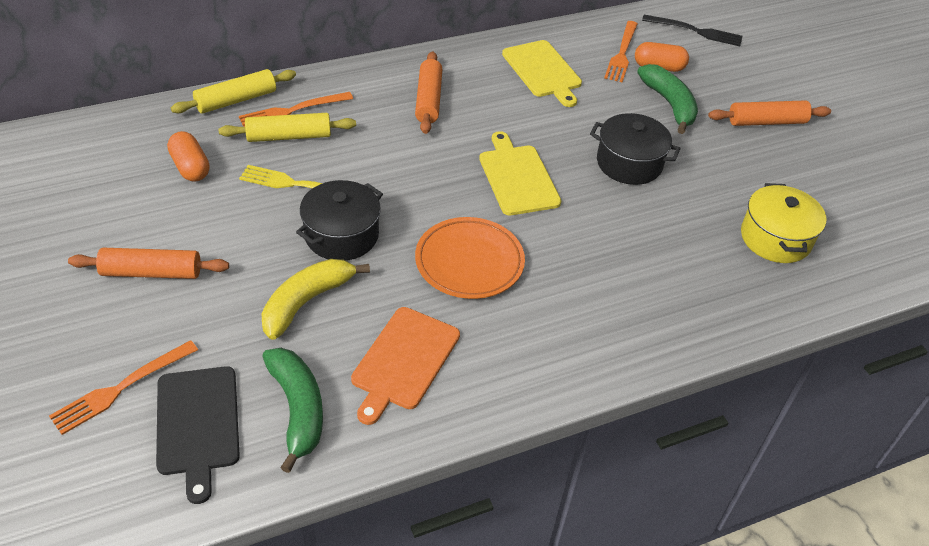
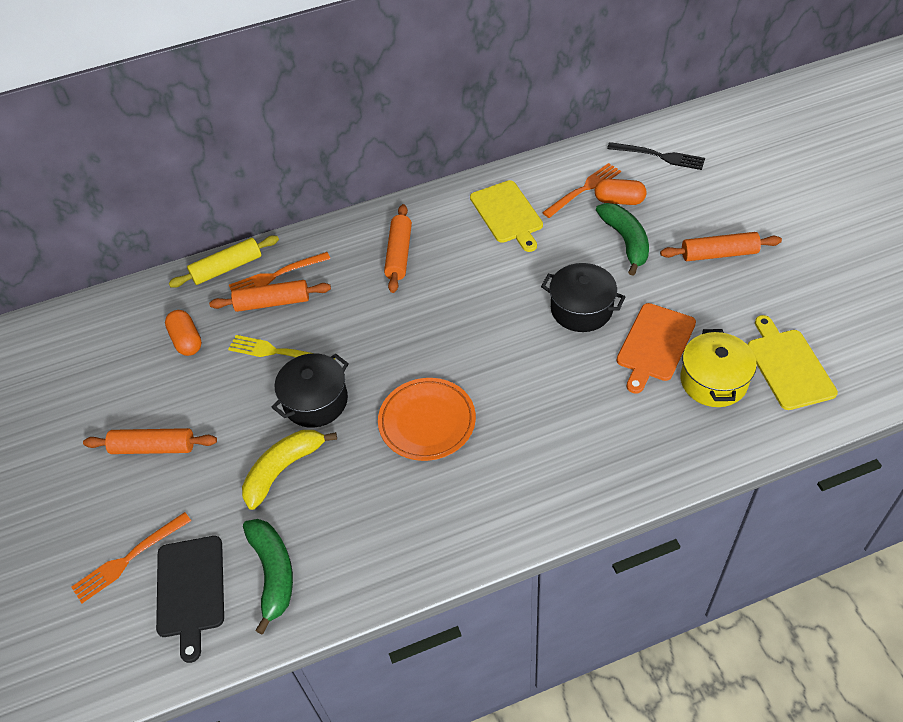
camera: 10 degrees right, 5 degrees up
(289, 136) = (272, 302): yellow rolling pin -> orange rolling pin
(403, 361) = (364, 523): orange cutting board -> orange cutting board (654, 345)
(517, 177) = (476, 331): yellow cutting board -> yellow cutting board (788, 366)
(622, 54) = (584, 189): orange fork -> orange fork turned 150 degrees counterclockwise

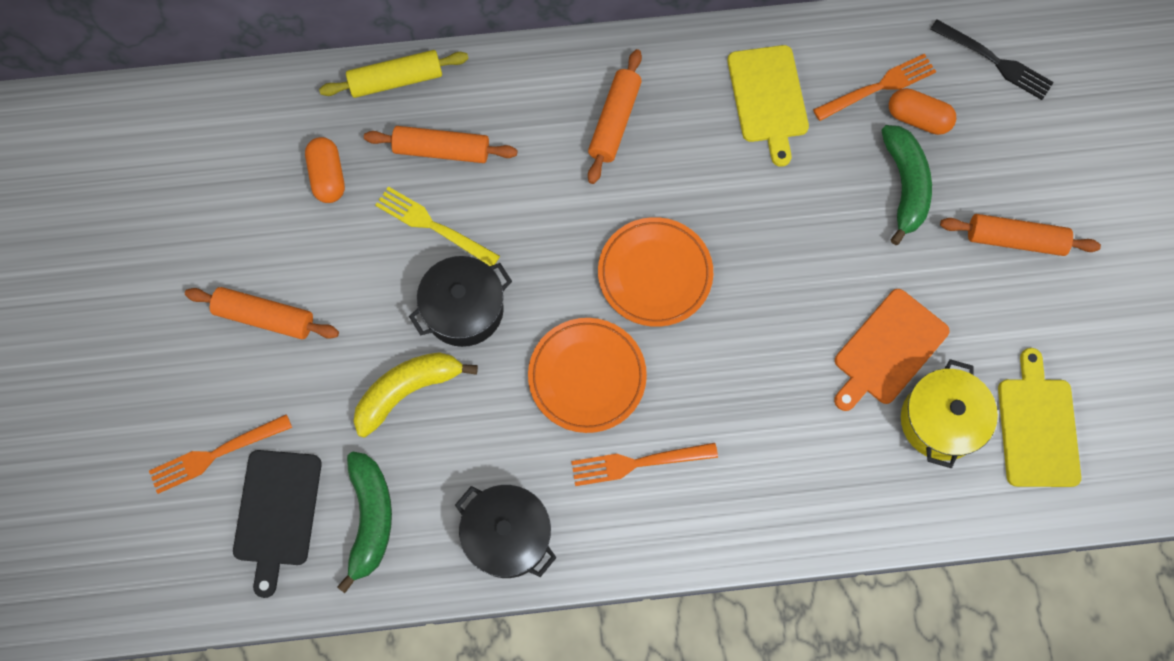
camera: 10 degrees right, 20 degrees up
(275, 276) = (453, 110): orange fork -> orange fork (637, 463)
(459, 340) = (655, 274): none -> orange plate
(581, 309) = (816, 272): black pot -> black pot (507, 536)

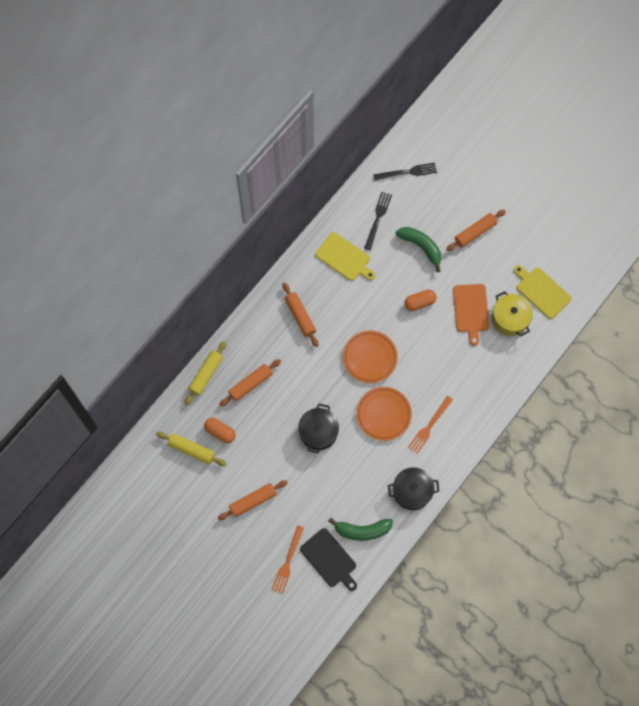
camera: 45 degrees left, 0 degrees up
(263, 164) = (191, 450): none -> yellow rolling pin
(370, 519) = (362, 530): green banana -> green banana turned 135 degrees clockwise
(408, 391) = (329, 477): yellow banana -> none
(432, 225) = (276, 414): yellow fork -> none
(879, 86) = (378, 218): orange fork -> black fork
(918, 119) = (402, 218): orange capsule -> orange capsule (419, 302)

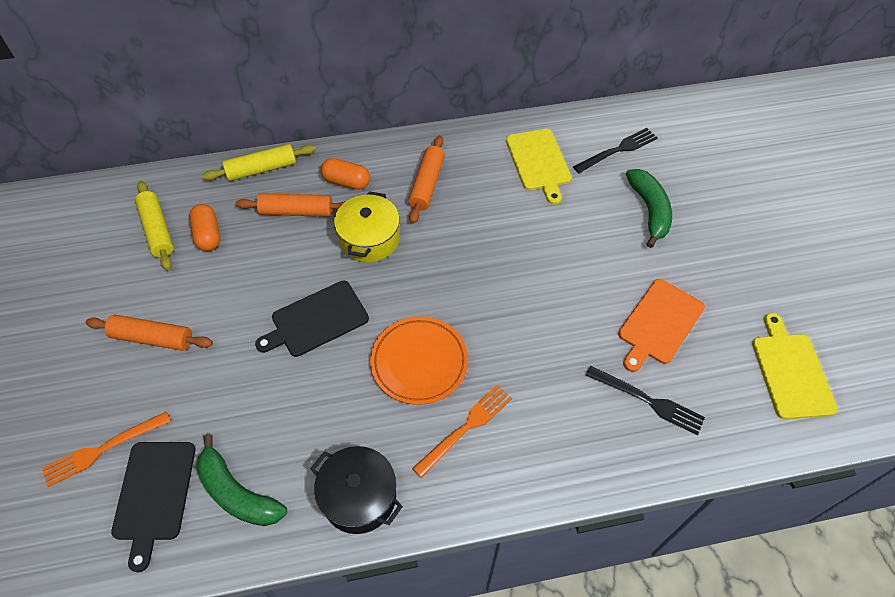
camera: 40 degrees right, 15 degrees down
(318, 432) = (316, 320): black pot -> black cutting board
(370, 357) = (467, 283): orange plate -> none
(408, 172) = (698, 129): black fork -> black fork (649, 401)
(419, 302) = (592, 267): orange capsule -> orange capsule (346, 182)
(429, 427) = (466, 427): orange fork -> orange fork turned 150 degrees clockwise
(475, 232) = (739, 240): orange rolling pin -> none
(510, 318) = (712, 373): yellow pot -> yellow pot (369, 239)

